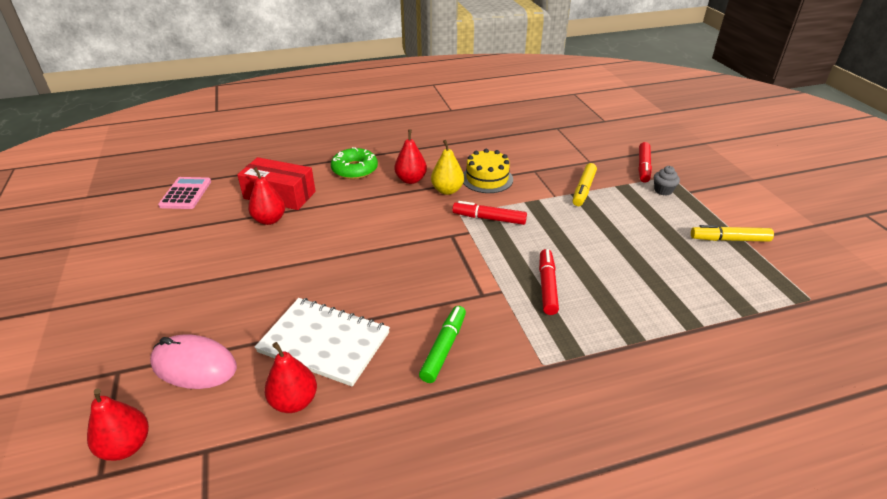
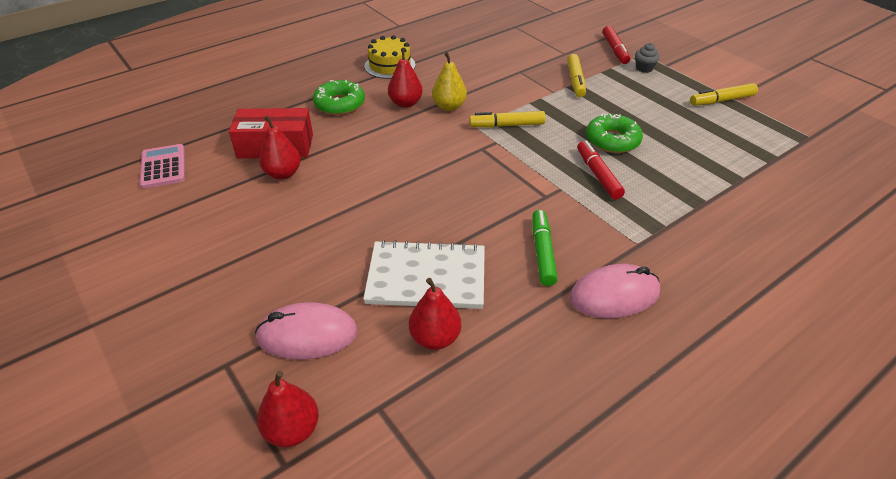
camera: 20 degrees left, 5 degrees up
(486, 411) = (614, 295): none -> pink mouse
(487, 179) = (480, 88): yellow cake -> yellow cake (390, 65)
(489, 219) = (507, 125): red marker -> yellow marker
(584, 255) = (612, 140): none -> green donut

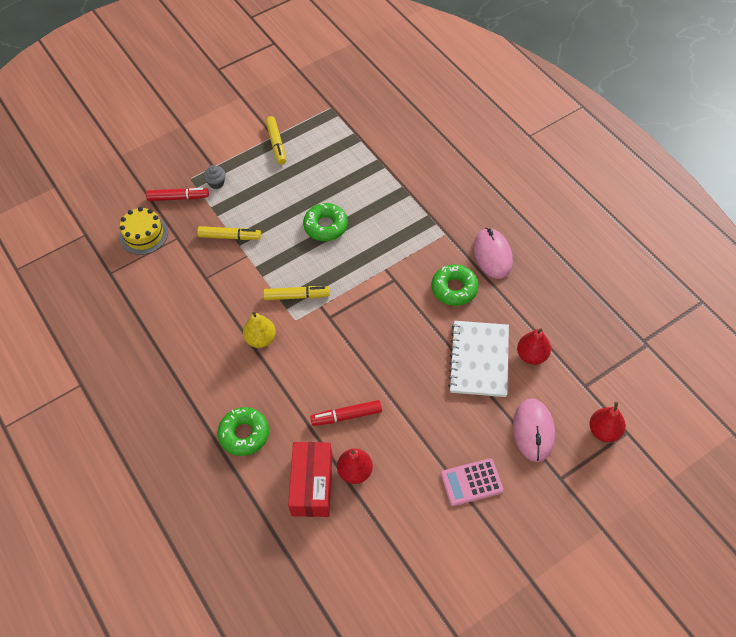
camera: 85 degrees left, 15 degrees up
(163, 167) = (338, 583): pink calculator -> pink calculator (471, 482)
(390, 65) = (174, 391): yellow cake -> yellow cake (144, 235)
(405, 103) = (250, 375): red pear -> none
(507, 125) = (297, 296): yellow marker -> yellow marker turned 90 degrees counterclockwise
(542, 252) = (454, 289): green marker -> green donut
(598, 175) = (370, 243): red marker -> red marker (347, 416)

